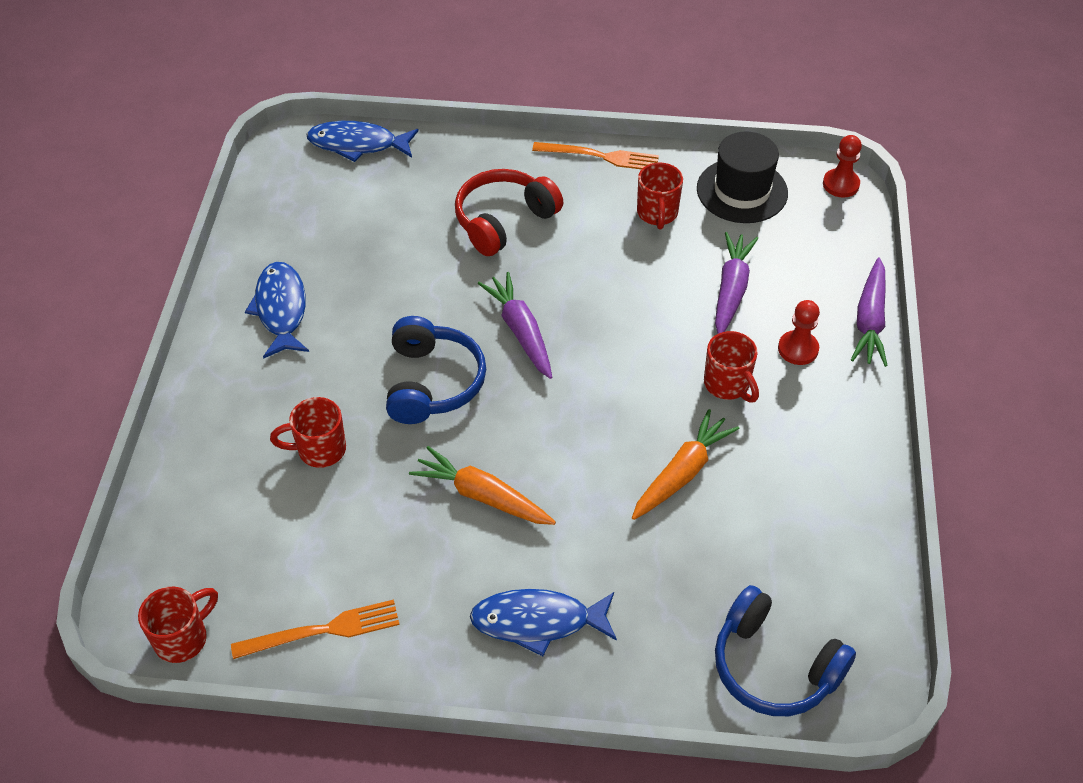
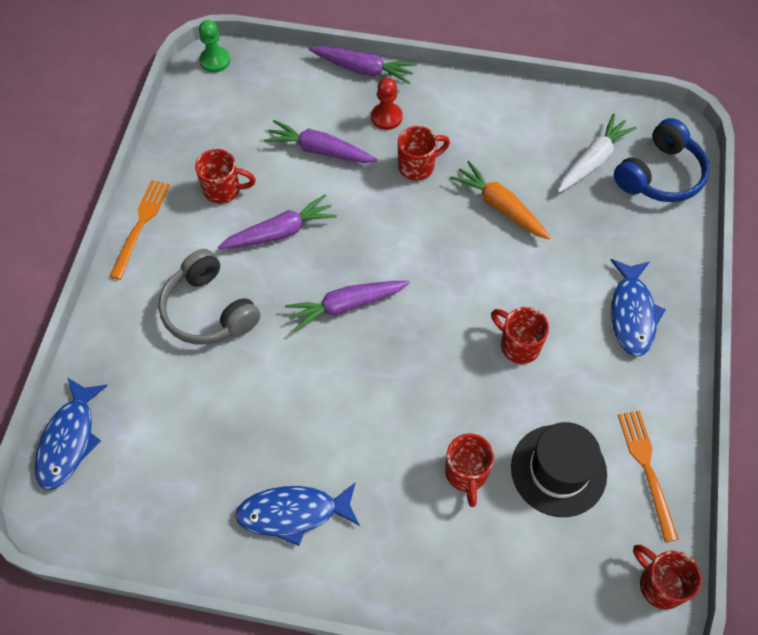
camera: 85 degrees left, 10 degrees up
(432, 383) = (397, 378): blue headphones -> none
(482, 496) = (518, 345): orange carrot -> red mug
(504, 221) = (209, 310): red headphones -> grey headphones
(609, 266) = (280, 232): none -> purple carrot
(742, 191) = (208, 127): black hat -> black hat (558, 470)
(781, 580) = (593, 160): none -> white carrot
(840, 184) = (215, 61): red pawn -> green pawn

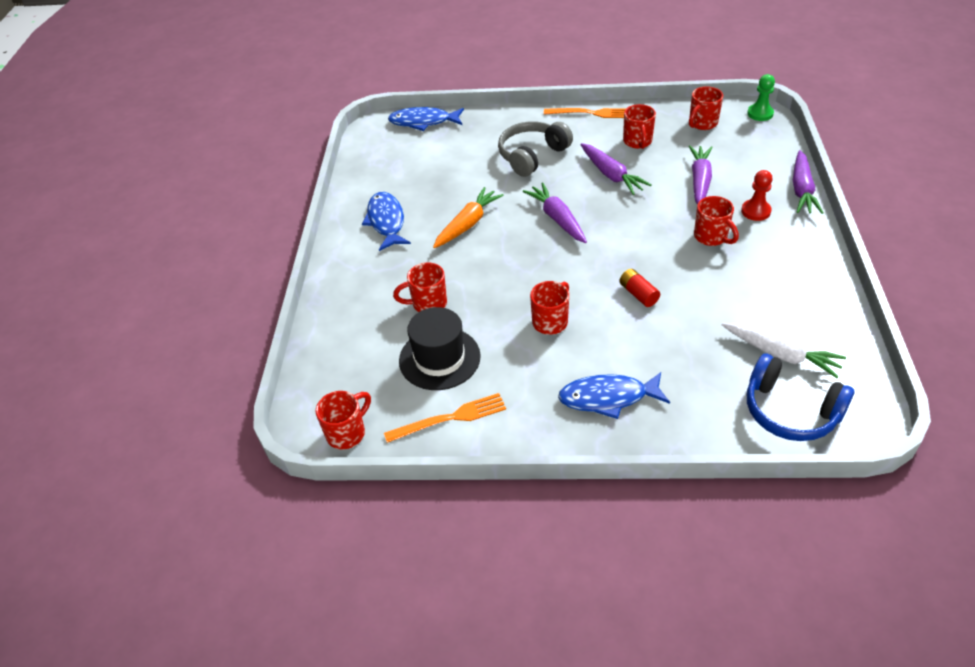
camera: 85 degrees right, 15 degrees down
(212, 118) = (702, 123): none -> red mug
(491, 253) = (638, 294): none -> red battery
(500, 206) = (692, 294): orange carrot -> orange carrot (468, 224)

